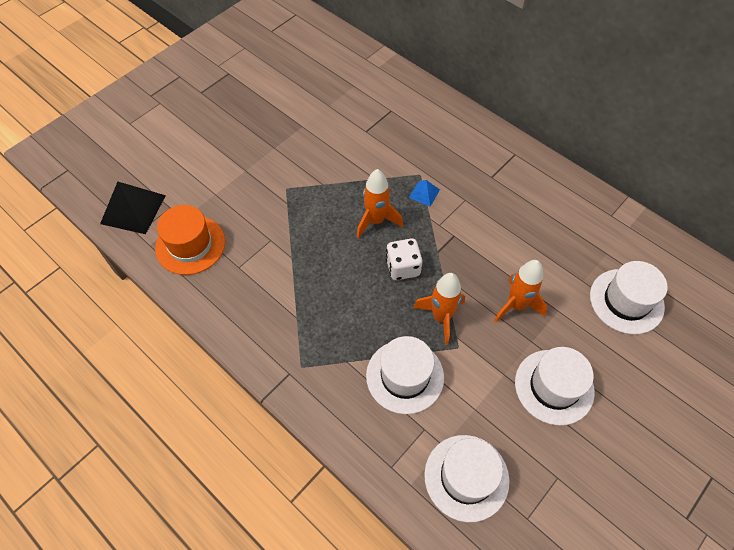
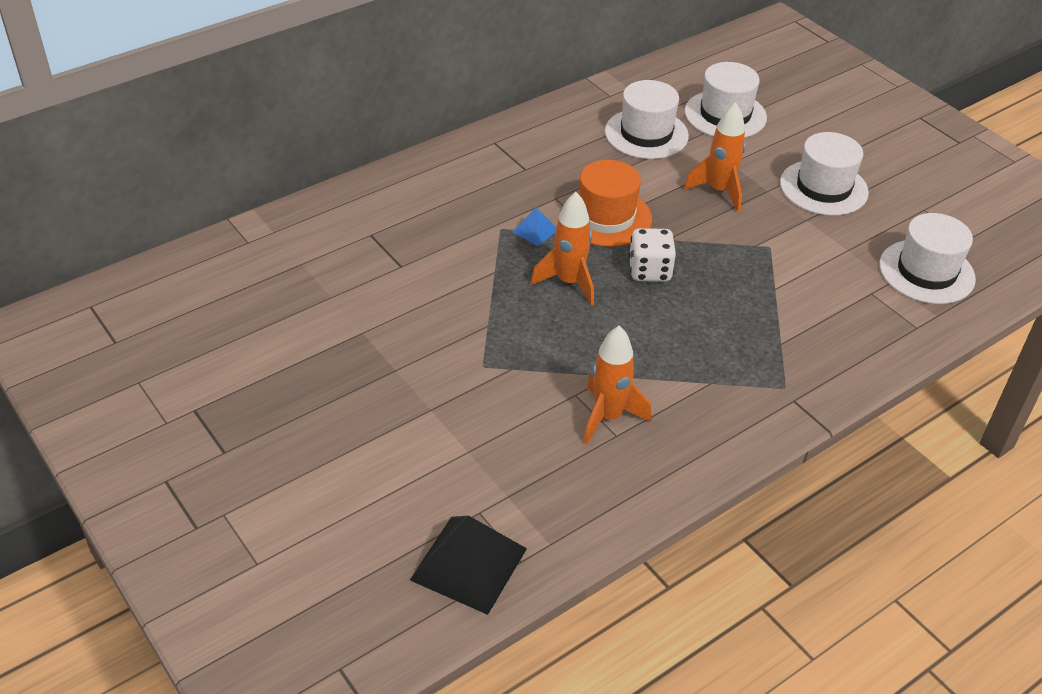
camera: 80 degrees left, 15 degrees down
(190, 245) = (563, 489): orange hat -> orange hat (606, 217)
(405, 376) = (804, 296): white hat -> white hat (646, 134)
(441, 317) = (727, 252): orange rocket -> orange rocket (608, 417)

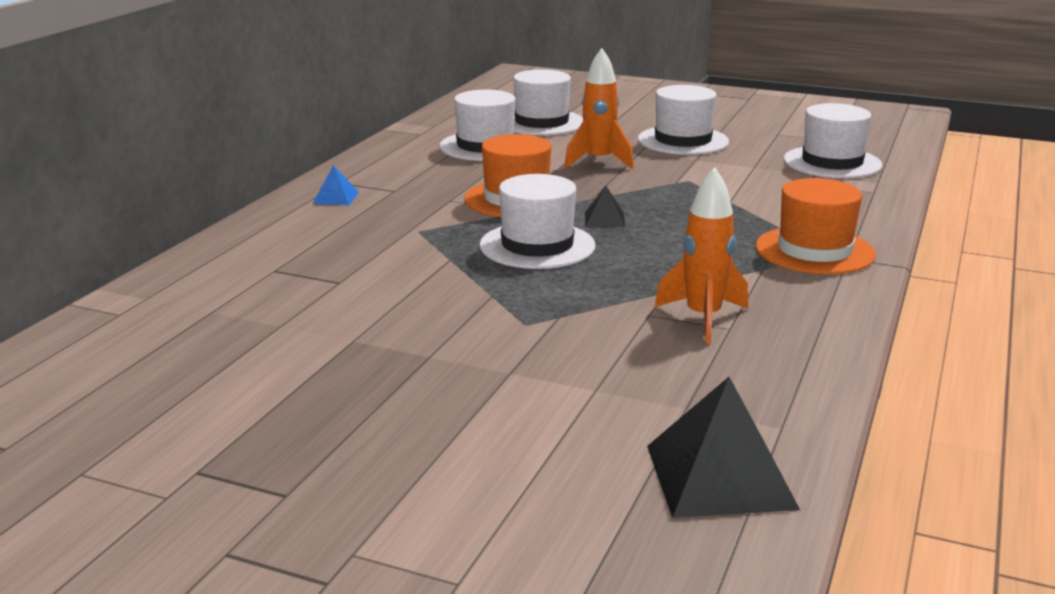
camera: 30 degrees left, 20 degrees down
(535, 231) = (456, 223): blue pyramid -> blue pyramid (335, 198)
(569, 282) = (537, 246): orange rocket -> white hat
(649, 271) = (604, 219): white dice -> black pyramid
(775, 380) = (814, 251): none -> orange hat

